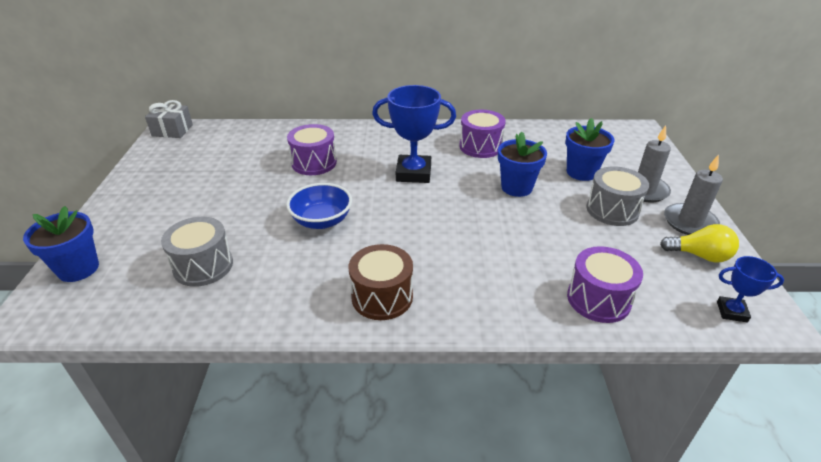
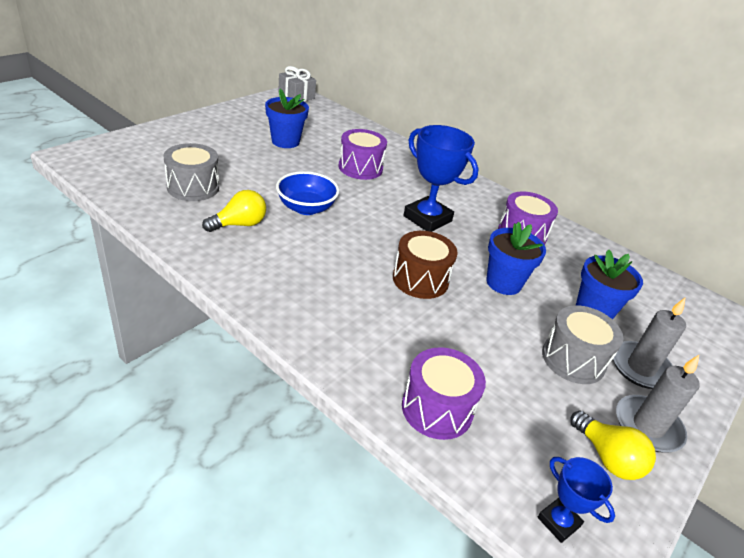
camera: 35 degrees right, 0 degrees up
(78, 269) = (129, 146): blue flower pot -> blue flower pot (285, 141)
(291, 270) = (239, 224): none -> yellow light bulb
(382, 297) = (270, 281): brown drum -> brown drum (420, 279)

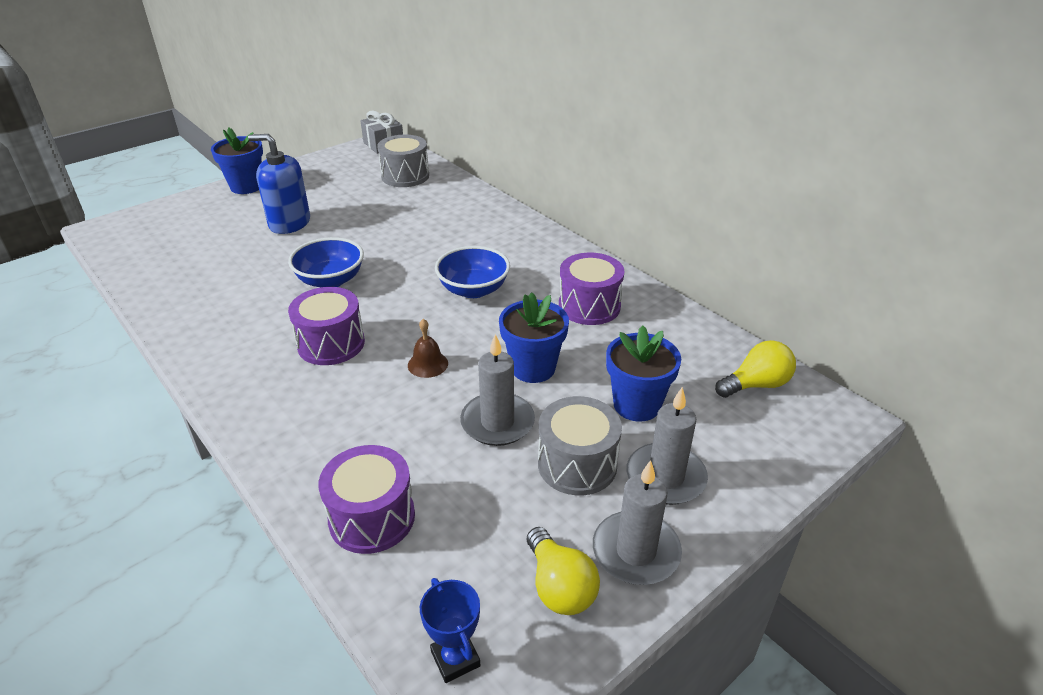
camera: 15 degrees right, 0 degrees up
(193, 187) = (213, 260): grey drum -> grey drum (405, 176)
(239, 224) = (244, 301): yellow light bulb -> yellow light bulb (756, 385)
(247, 158) = (289, 223): none -> blue soap dispenser
(285, 141) = (344, 201): blue flower pot -> blue flower pot (246, 186)
(360, 168) = (420, 229): purple drum -> purple drum (331, 344)
(420, 279) = (427, 364): brown drum -> brown bell
(427, 219) = (473, 289): blue trophy -> blue bowl
(498, 327) = (497, 422): none -> grey candle

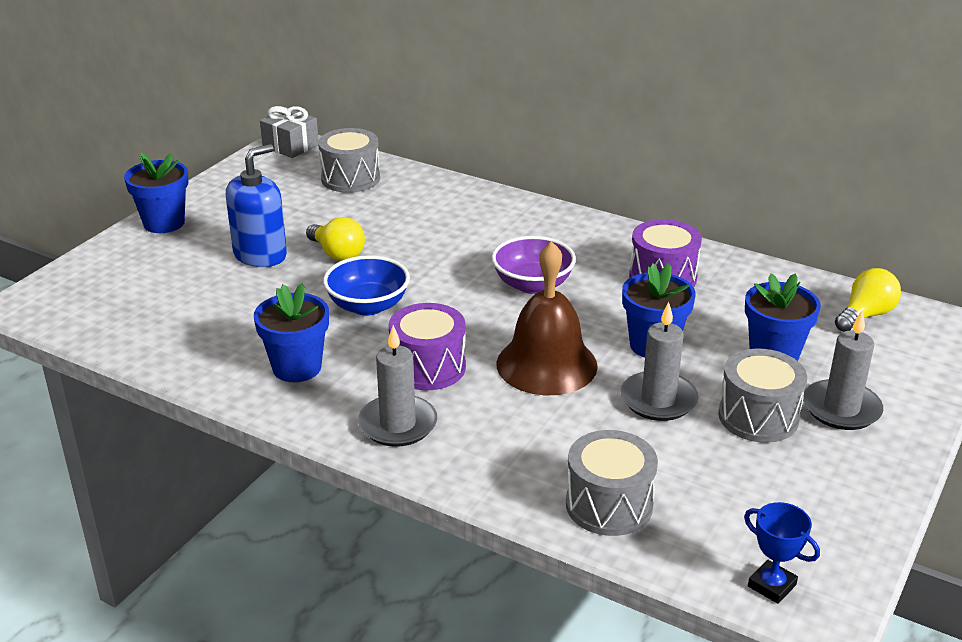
camera: 20 degrees left, 5 degrees down
(234, 320) = (297, 368): none -> blue flower pot
(289, 223) = (260, 255): blue soap dispenser -> blue soap dispenser turned 135 degrees clockwise
(372, 517) = (609, 505): purple drum -> grey drum
(427, 364) = (546, 364): brown bell -> brown bell, size x2.28
(473, 289) = (532, 284): blue bowl -> purple bowl
(559, 586) = (815, 512): yellow light bulb -> yellow light bulb (337, 254)
(636, 551) = (858, 471): grey candle -> grey candle (397, 424)

